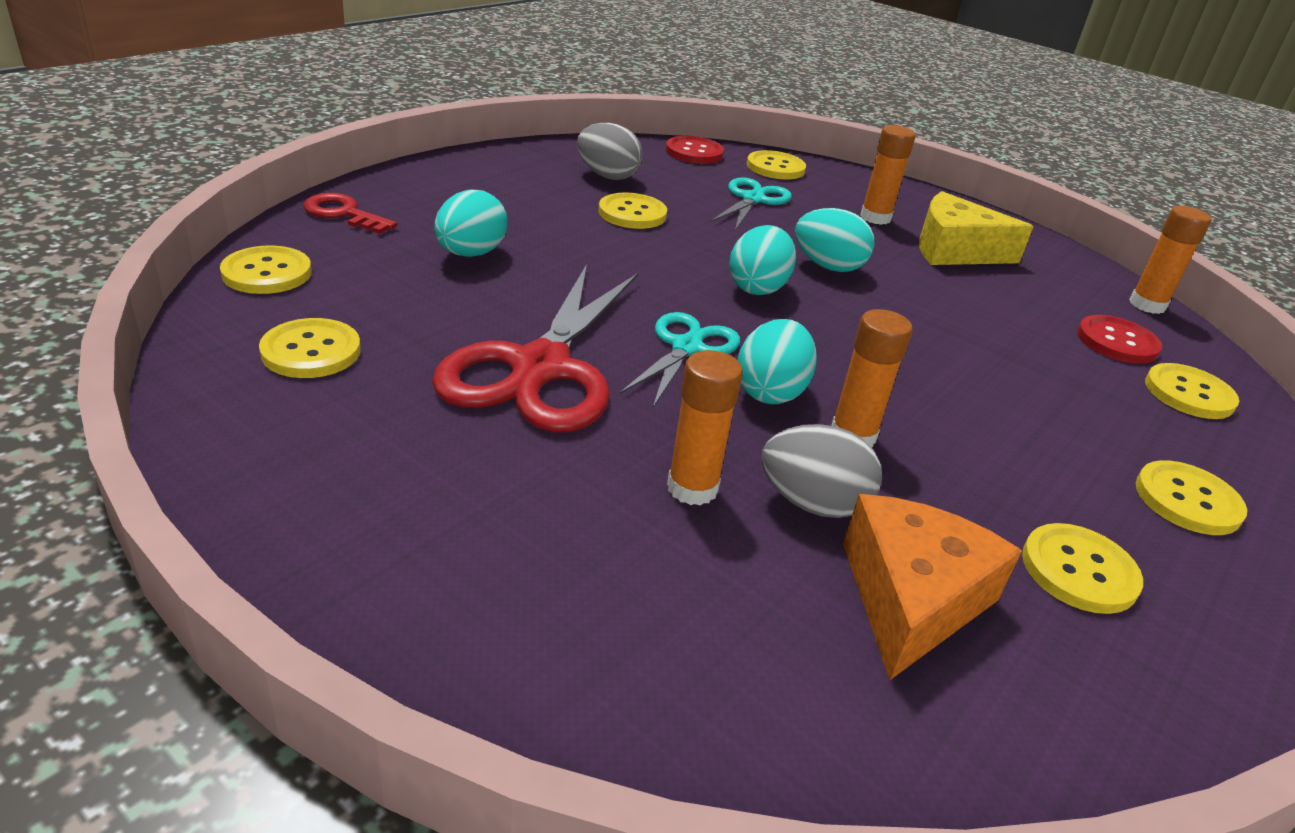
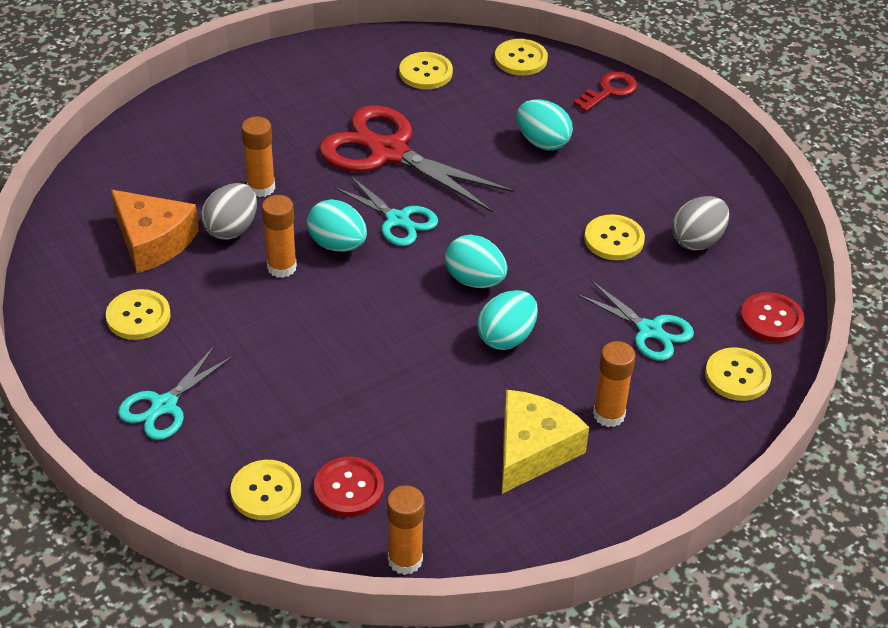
camera: 110 degrees right, 10 degrees up
(1187, 500) = (164, 406): yellow button -> turquoise scissors

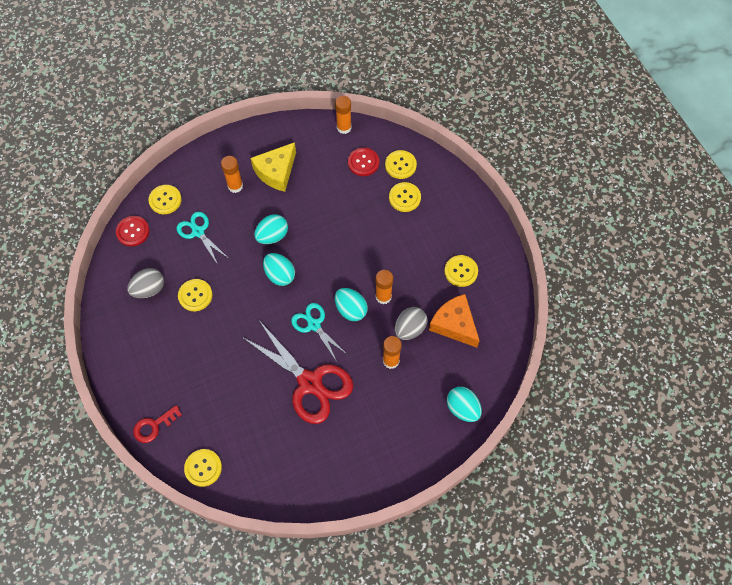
camera: 170 degrees left, 20 degrees up
(164, 406) = (447, 215): turquoise scissors -> none
(425, 72) = (272, 460): yellow button -> yellow button (404, 197)
(542, 142) = (212, 381): turquoise egg -> turquoise egg (462, 408)

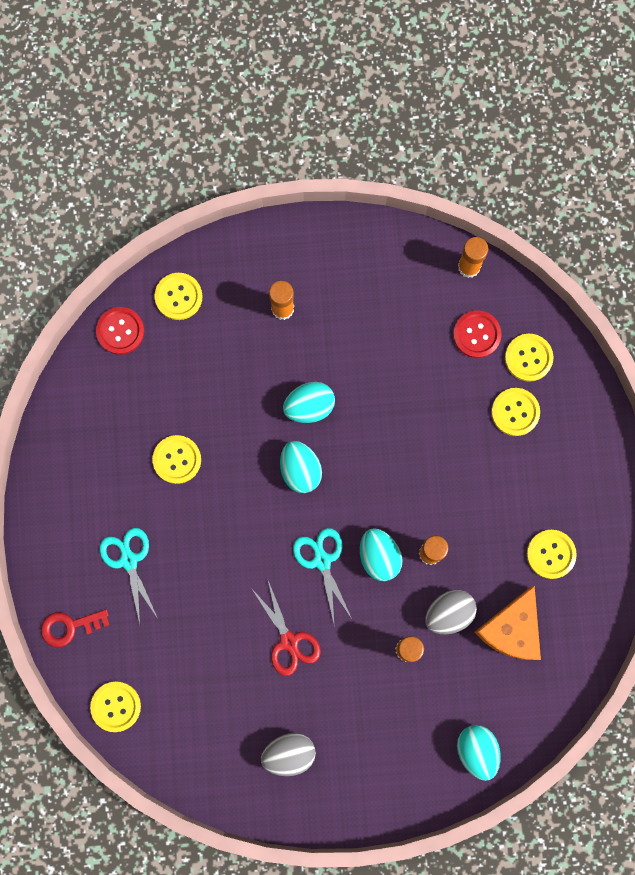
camera: 20 degrees right, 15 degrees up
(149, 289) = (118, 428): grey egg -> grey egg (289, 753)
(198, 232) = (209, 363): turquoise scissors -> turquoise scissors (129, 560)
(276, 172) = (347, 306): yellow cheese -> none
(310, 383) = (289, 641): red scissors -> red scissors, size x0.56
(454, 324) = (512, 629): orange cheese -> orange cheese turned 135 degrees counterclockwise

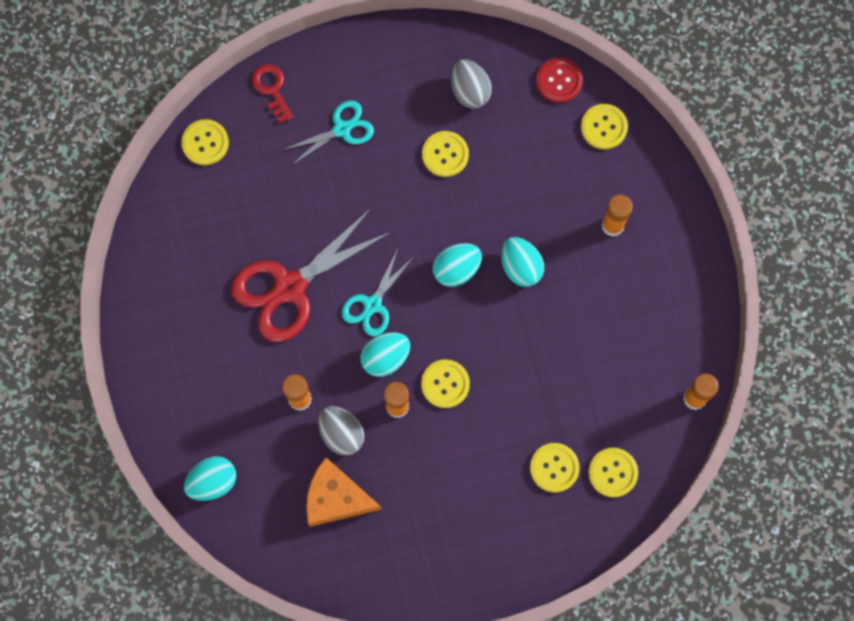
camera: 80 degrees right, 5 degrees down
(289, 641) = (289, 287): red scissors -> red scissors, size x1.79
(289, 753) = (184, 305): grey egg -> grey egg (470, 91)
(322, 560) = (372, 305): turquoise scissors -> turquoise scissors turned 150 degrees clockwise
(476, 334) = (626, 417): red button -> none
(551, 554) = (417, 525): yellow button -> yellow button (445, 384)

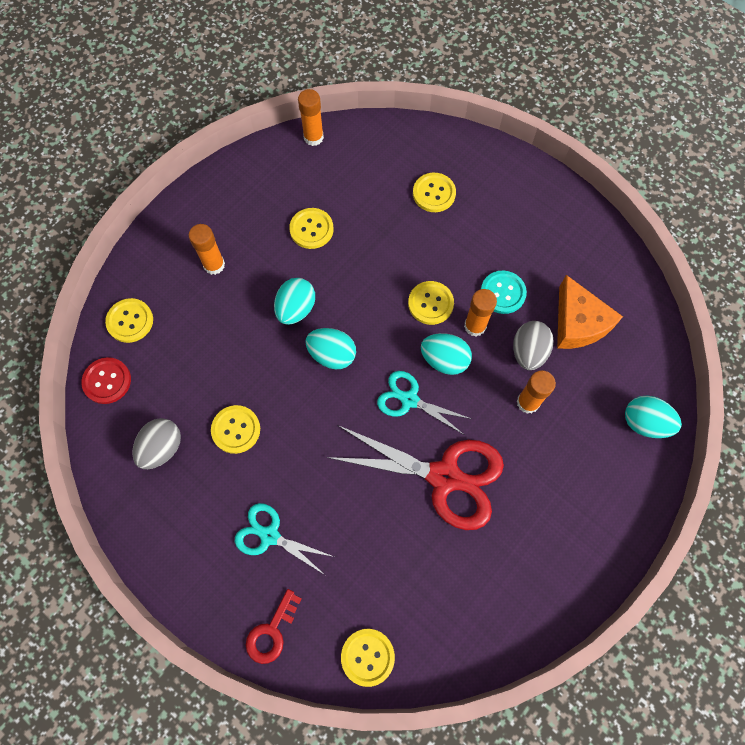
camera: 125 degrees left, 5 degrees down
(372, 305) = (409, 399): turquoise scissors -> turquoise scissors turned 150 degrees counterclockwise
(410, 454) = (502, 293): none -> turquoise button
(613, 472) = (407, 156): yellow button -> yellow button (311, 229)

